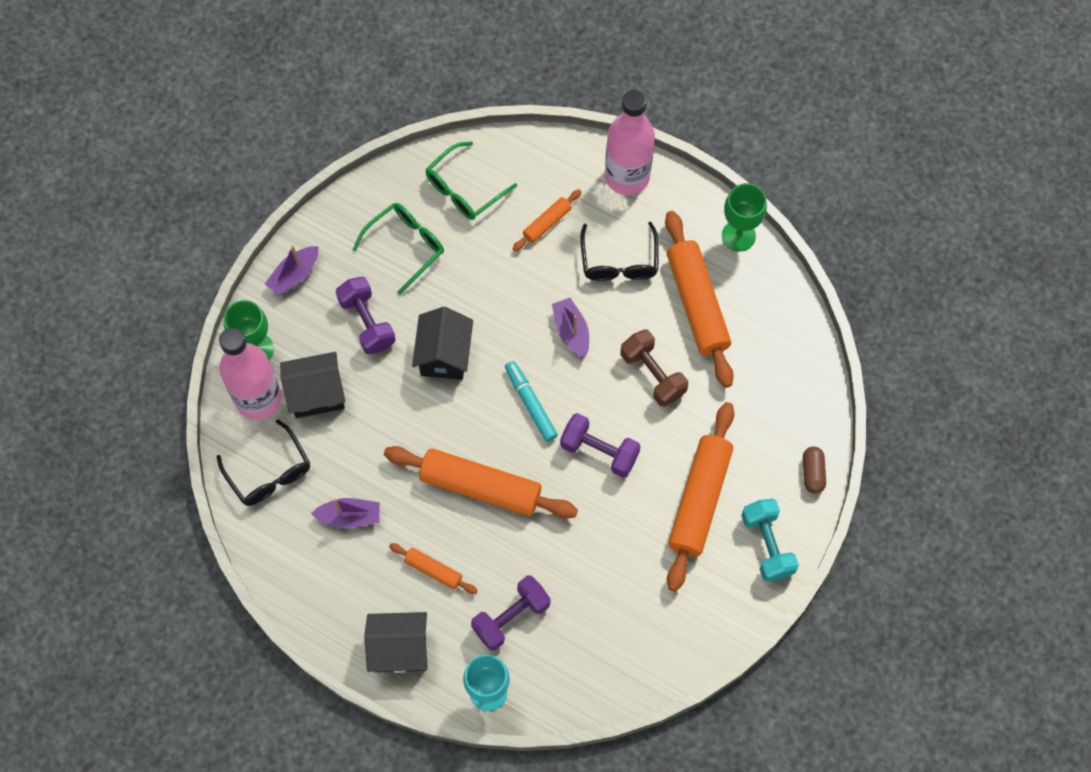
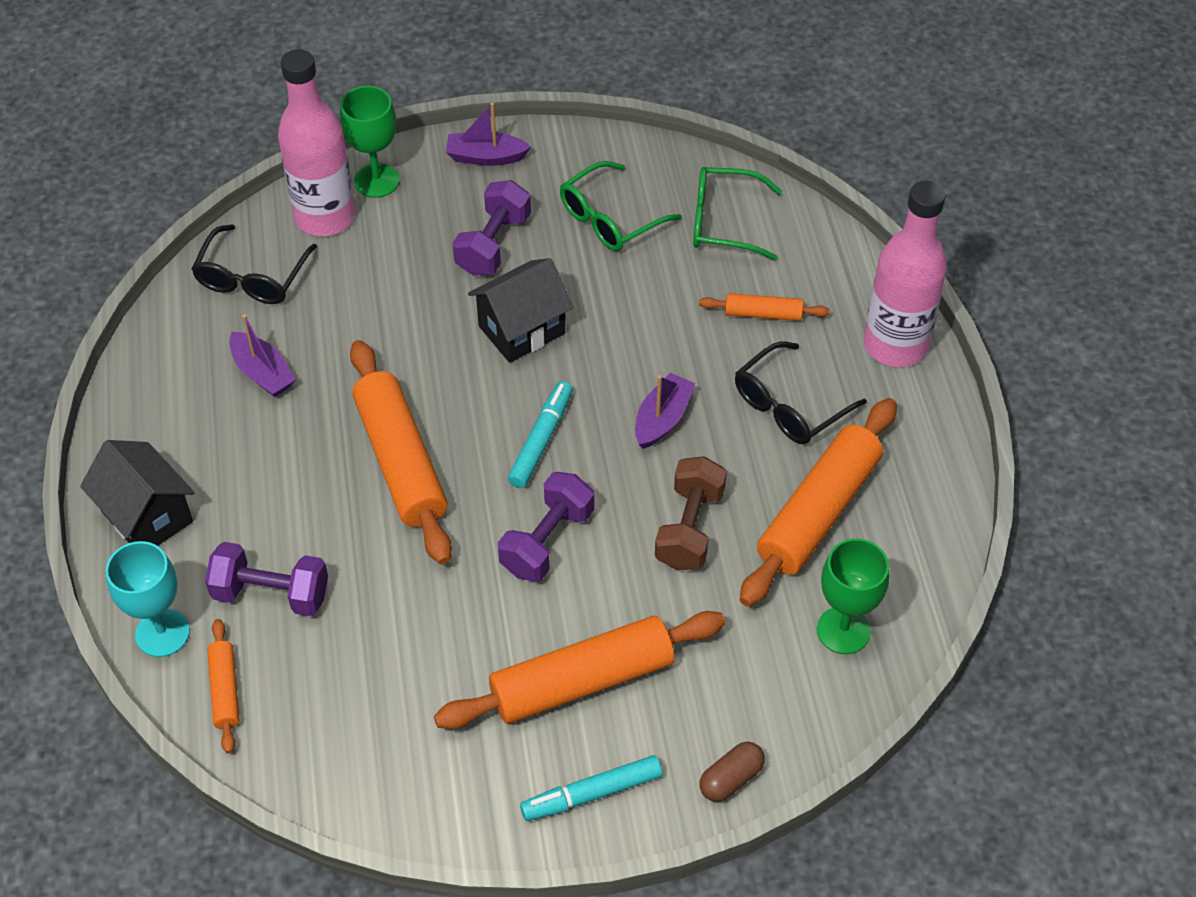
camera: 50 degrees right, 15 degrees down
(316, 394) = (374, 257): black house -> none
(406, 246) = (610, 219): green glasses -> green glasses turned 135 degrees clockwise
(433, 570) = (265, 485): orange rolling pin -> orange rolling pin (225, 690)
(599, 451) = (547, 541): purple dumbbell -> purple dumbbell turned 45 degrees clockwise
(738, 236) = (943, 494): green goblet -> green goblet (843, 630)
(767, 545) = (592, 794): turquoise dumbbell -> turquoise marker

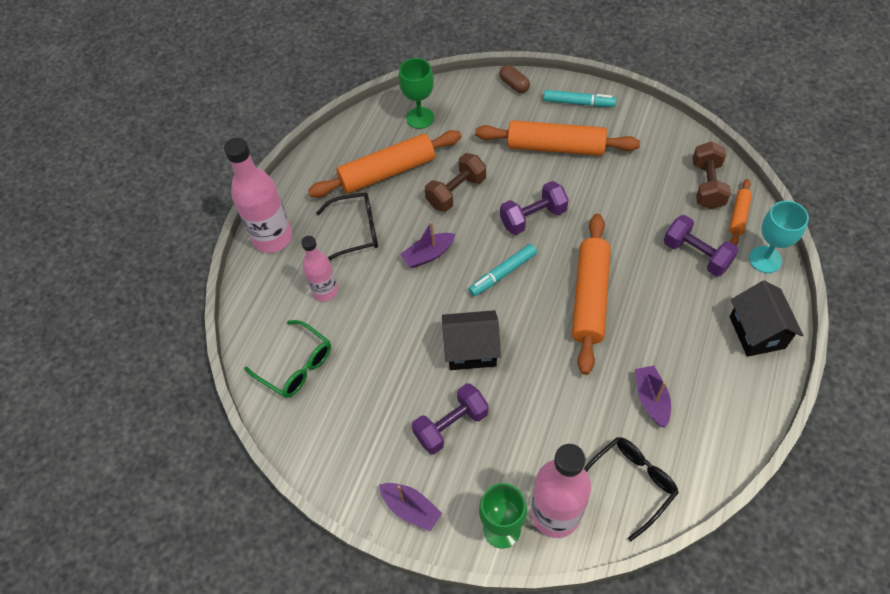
camera: 145 degrees left, 5 degrees up
(295, 725) = (707, 185): none -> brown dumbbell
(610, 219) = (363, 406): green glasses -> none
(731, 778) = (514, 85): brown capsule -> brown capsule turned 60 degrees clockwise
(763, 314) = (325, 291): orange rolling pin -> pink bottle

